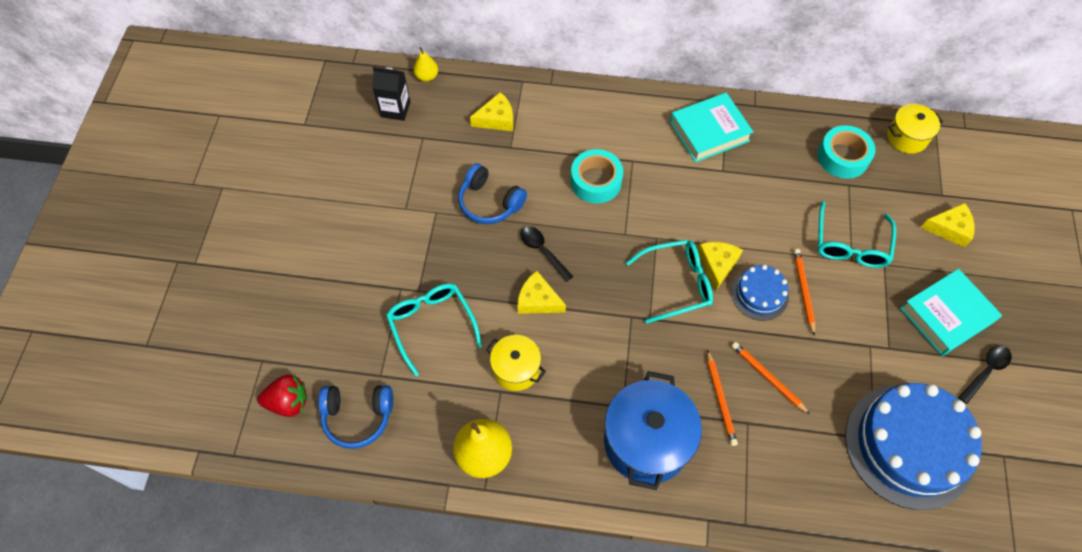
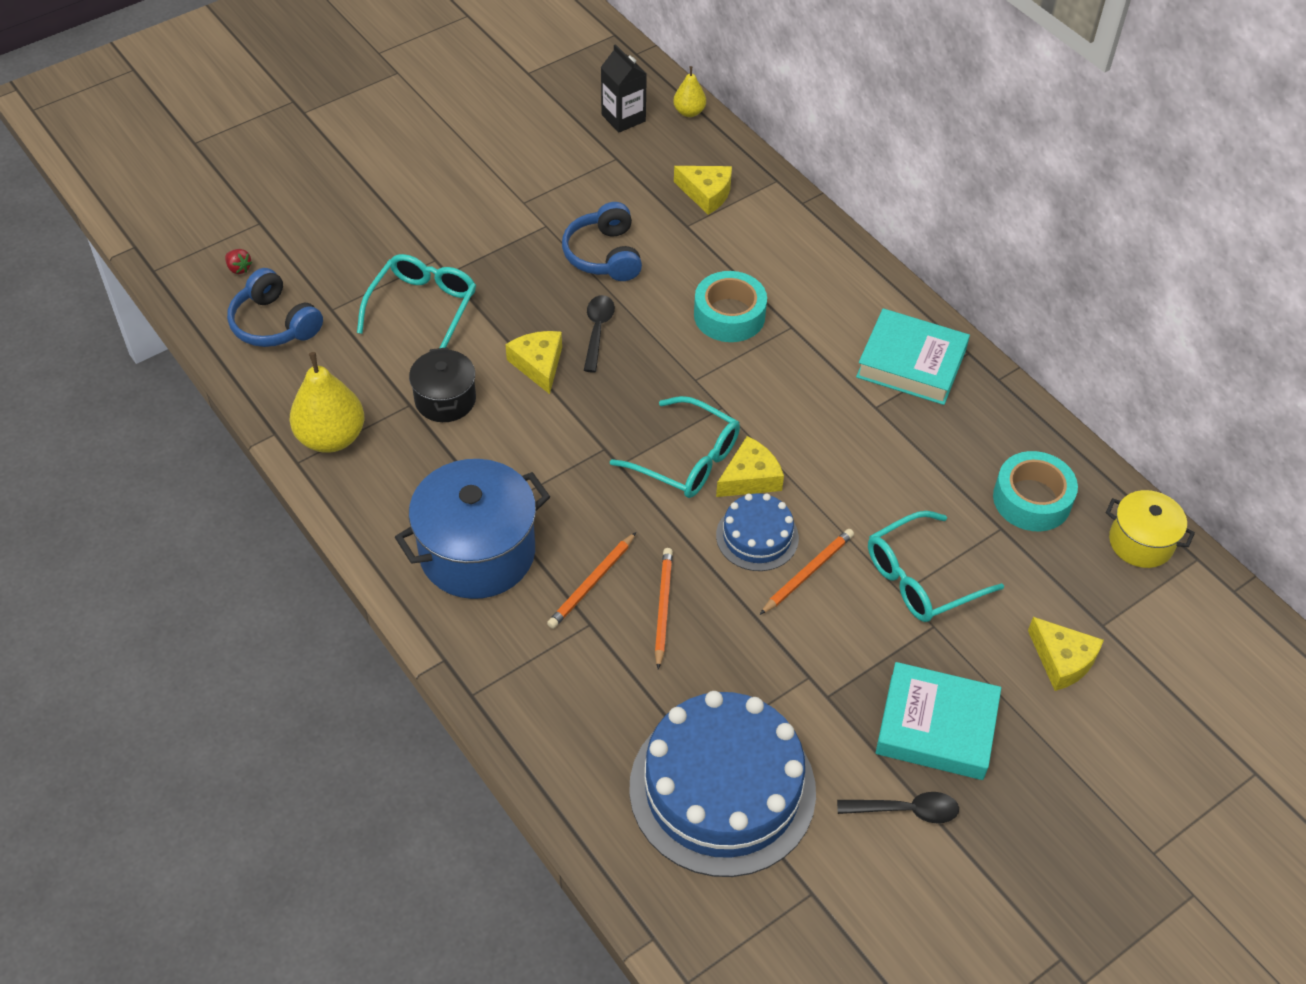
camera: 45 degrees right, 10 degrees down
(288, 402) = (239, 268): red strawberry -> red strawberry, size x0.52
(516, 369) = (445, 400): yellow pot -> black pot

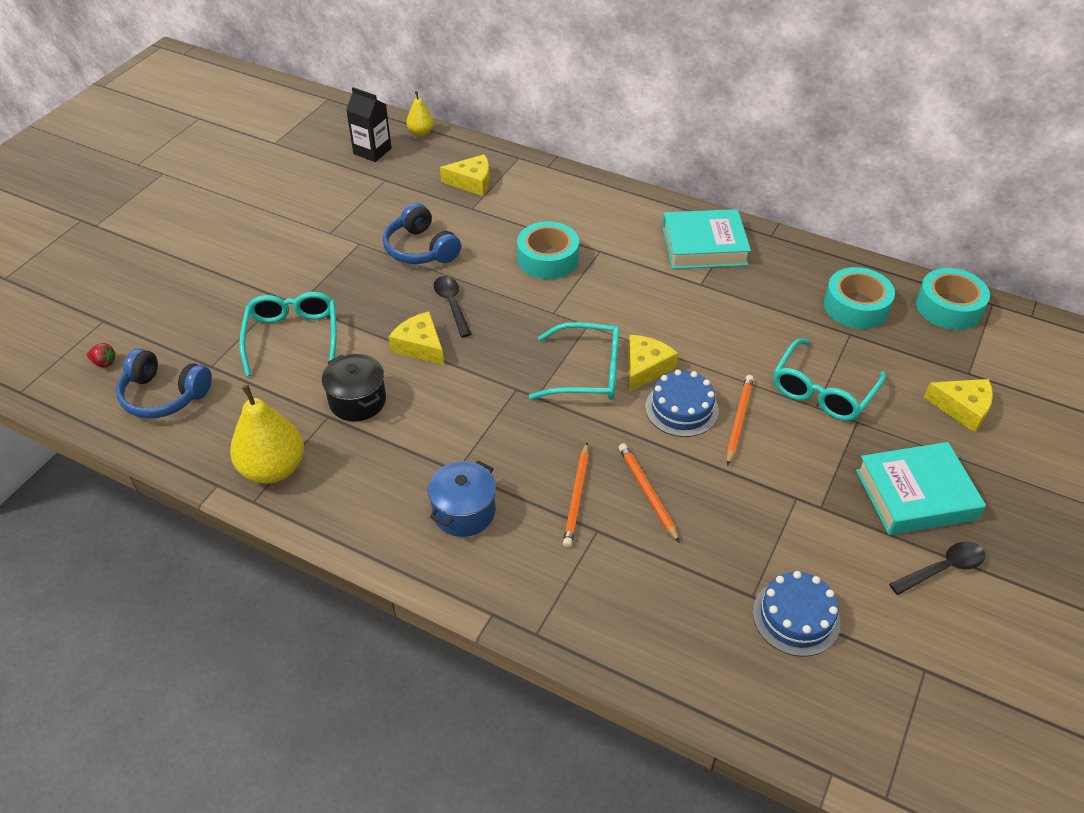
camera: 25 degrees left, 5 degrees down
(477, 552) = (464, 512): blue pot -> blue pot, size x0.57
(722, 789) = (796, 617): blue cake -> blue cake, size x0.49
(1141, 542) = (948, 307): yellow pot -> turquoise tape

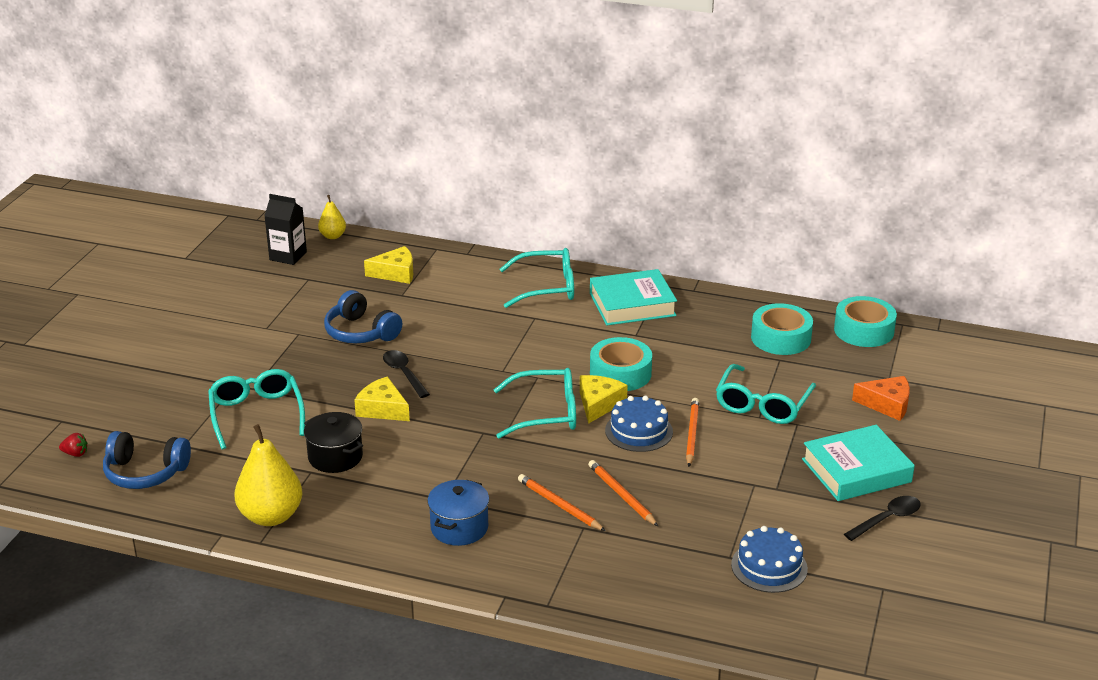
camera: 10 degrees left, 15 degrees down
(548, 259) = (486, 328): turquoise tape -> turquoise tape (620, 373)
(577, 497) = (559, 505): orange pencil -> orange pencil turned 135 degrees clockwise
(619, 216) = (547, 287): none -> turquoise glasses
(962, 408) = (887, 404): yellow cheese -> orange cheese

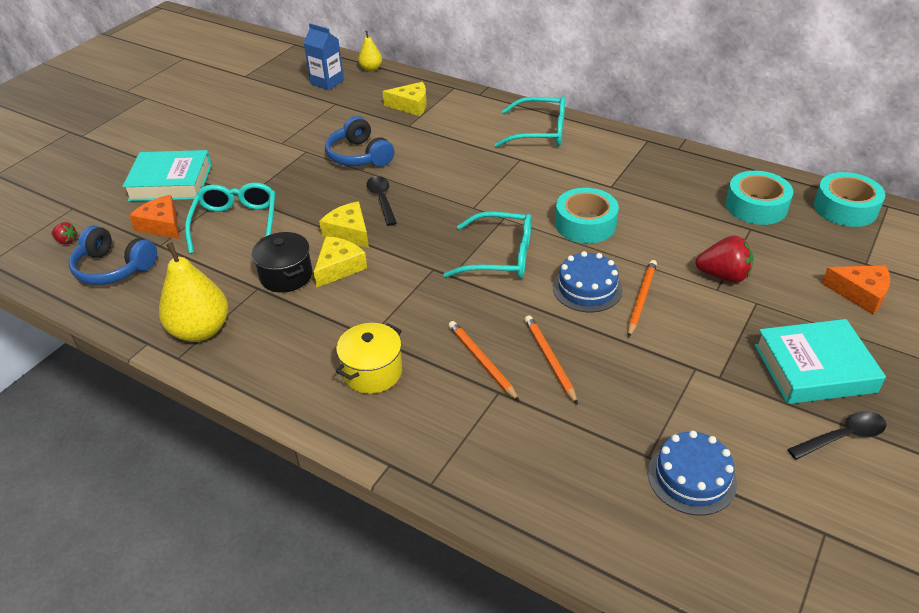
camera: 15 degrees right, 10 degrees up
(174, 426) = (162, 225): none -> orange cheese
(288, 256) = (327, 82): black carton -> blue carton
(459, 528) = (372, 372): blue pot -> yellow pot
(599, 404) = (555, 253): yellow cheese -> yellow cheese (339, 267)
(632, 304) = (615, 156): turquoise book -> turquoise book (171, 182)
(762, 404) = (723, 276): turquoise glasses -> red strawberry

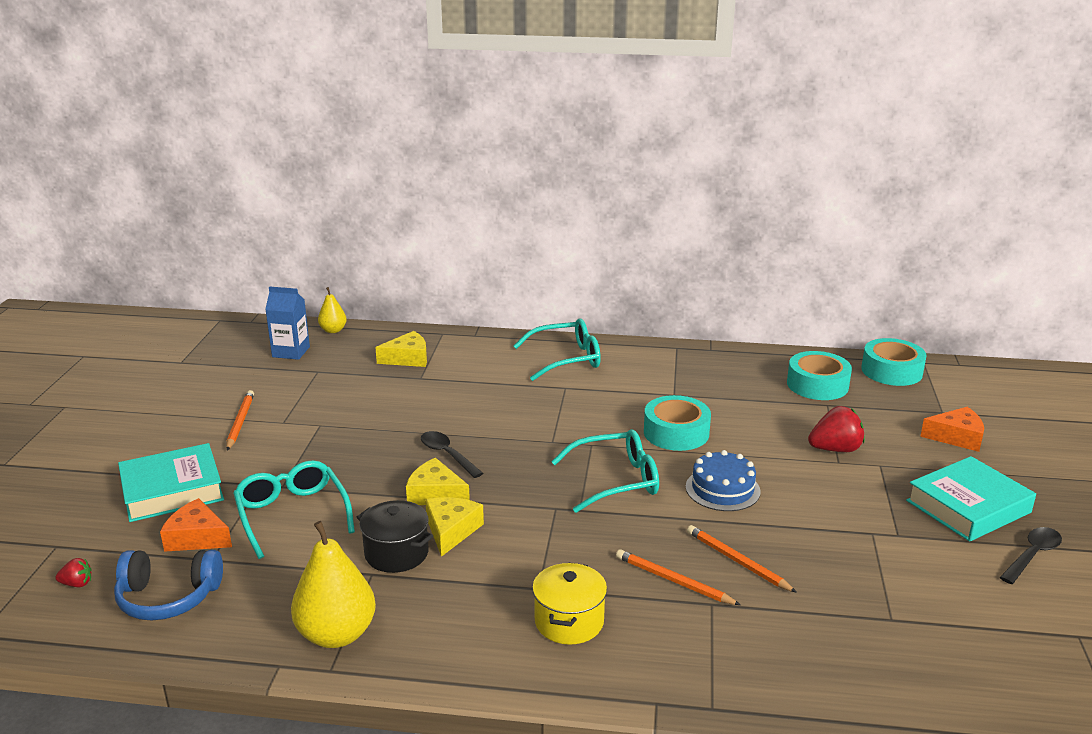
camera: 25 degrees left, 15 degrees down
(359, 156) = (388, 417): blue headphones -> none
(641, 299) = (779, 486): orange pencil -> orange pencil (240, 422)
(691, 477) = (941, 625): blue cake -> none

